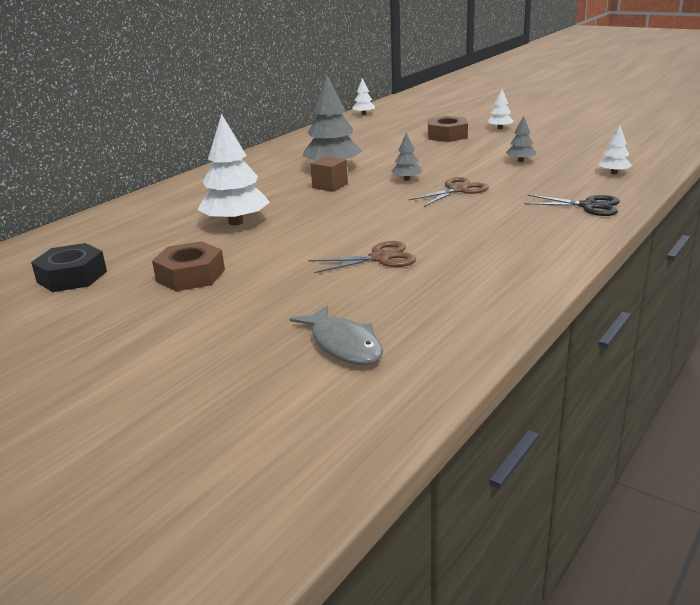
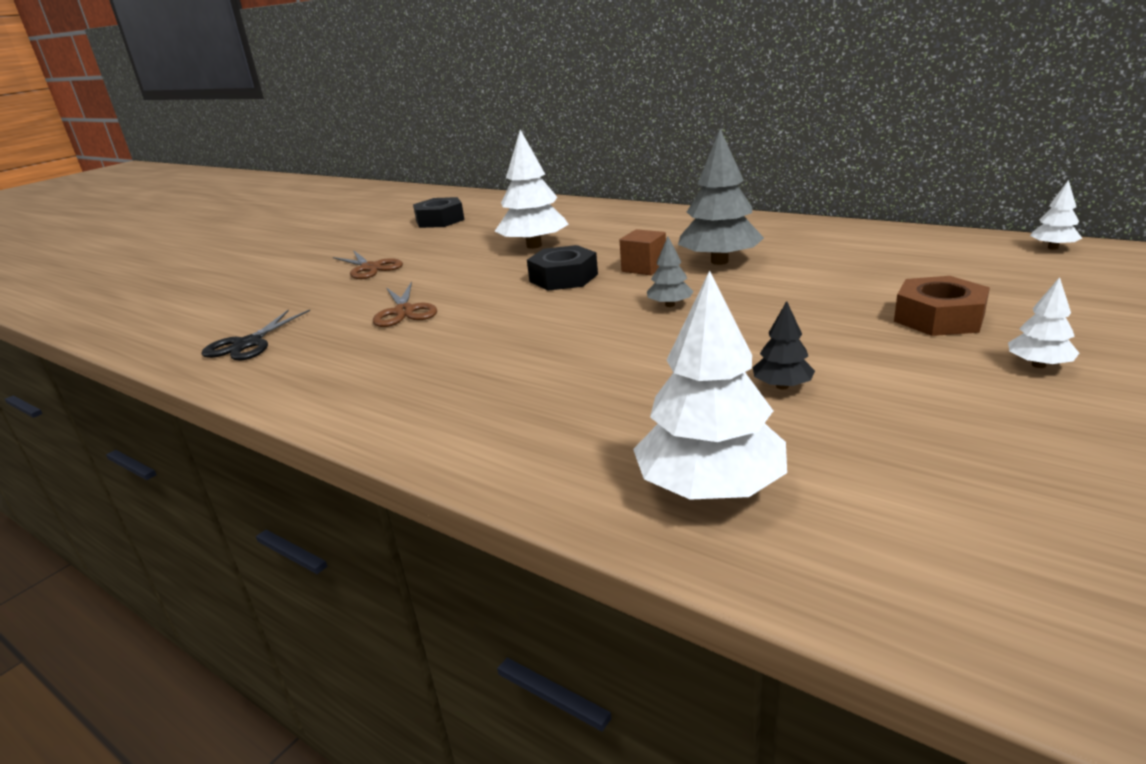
camera: 90 degrees right, 0 degrees up
(190, 275) = (416, 250): brown nut -> none
(333, 208) = (563, 278): none -> black nut
(344, 344) = (244, 313): grey fish -> none
(458, 190) = (617, 339): brown scissors -> brown scissors (370, 268)
(520, 161) = (782, 386): grey tree -> black tree
(588, 206) = (515, 443): black scissors -> black scissors (248, 344)
(614, 173) = (710, 488): white tree -> white tree, size x2.03

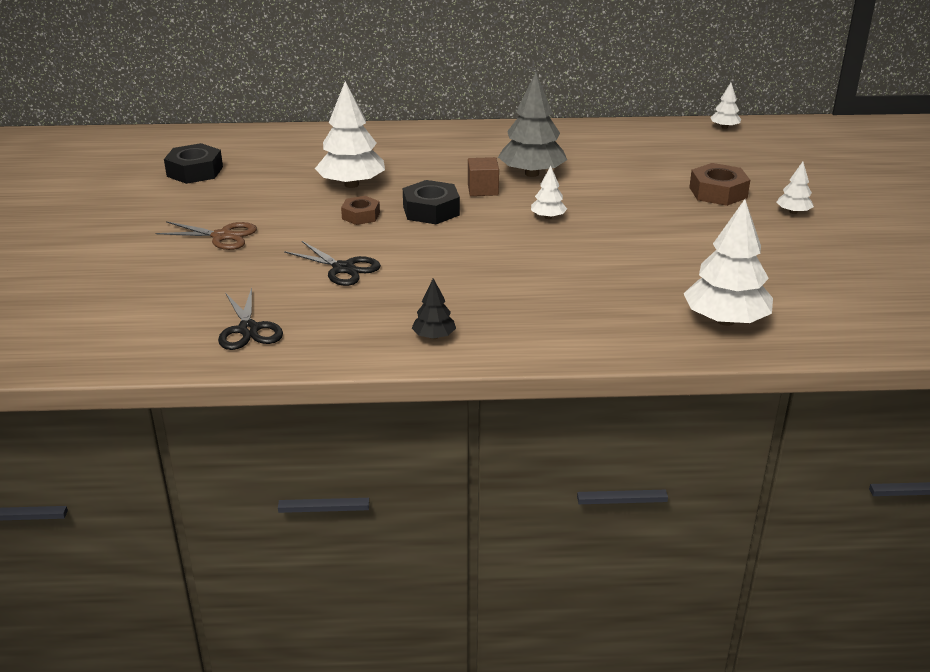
camera: 40 degrees left, 5 degrees up
(404, 311) = (343, 268): brown scissors -> black scissors
(497, 271) = (361, 216): none -> brown nut
(670, 305) = (548, 217): grey tree -> white tree
(782, 386) = (689, 256): black tree -> black tree (434, 336)

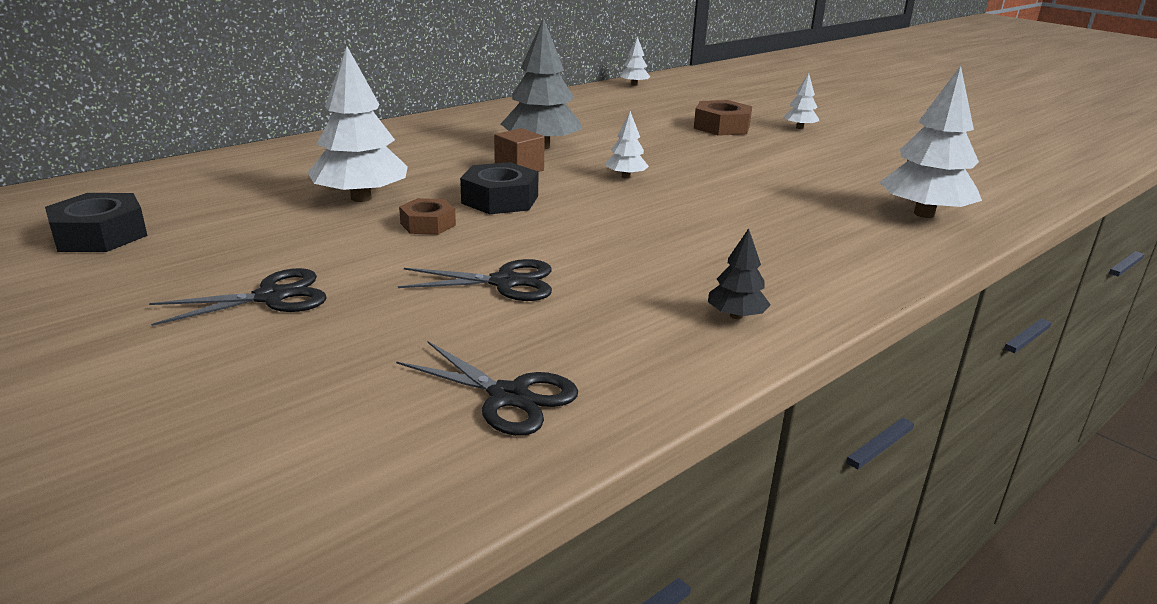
camera: 40 degrees left, 5 degrees down
(222, 236) = (271, 297): brown scissors -> black scissors

